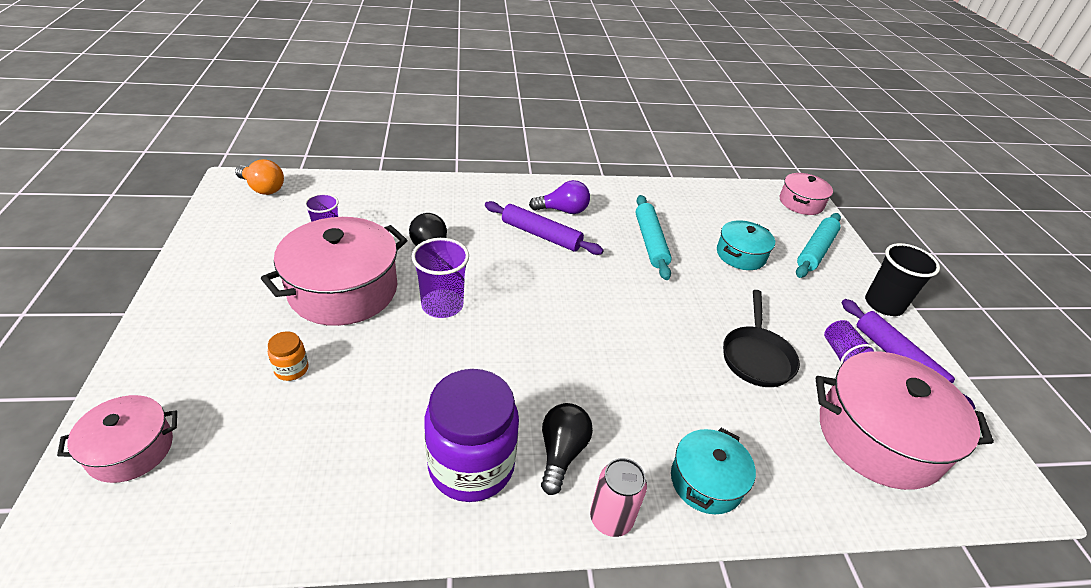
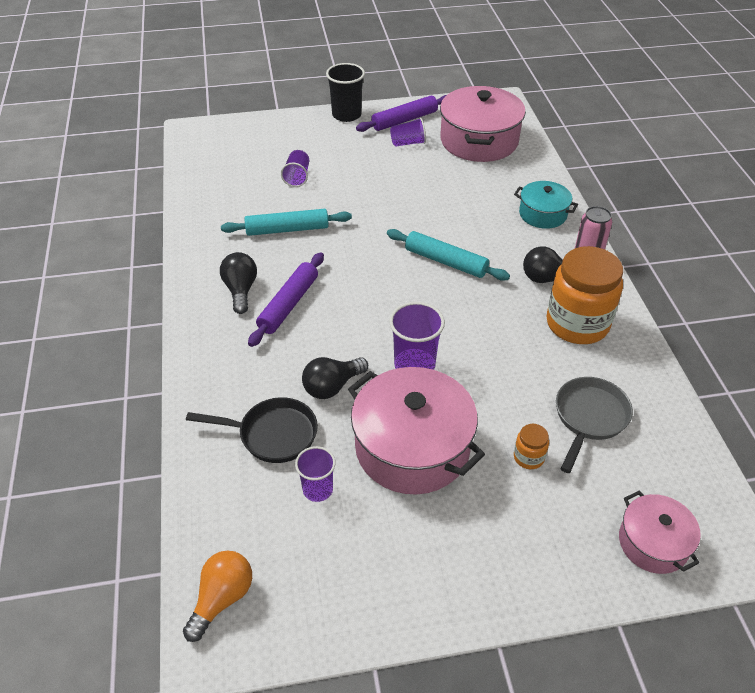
camera: 90 degrees left, 5 degrees up
(317, 436) = (589, 418): none -> grey pan
(471, 465) = (577, 324): purple jar -> orange jar
(563, 210) = (240, 290): purple light bulb -> black light bulb
(740, 255) = (297, 177): turquoise pot -> purple cup
(756, 357) = (423, 182): black pan -> black pan (273, 434)
(801, 203) = (207, 133): pink pot -> none
(815, 250) = (283, 136): turquoise rolling pin -> turquoise rolling pin (445, 262)

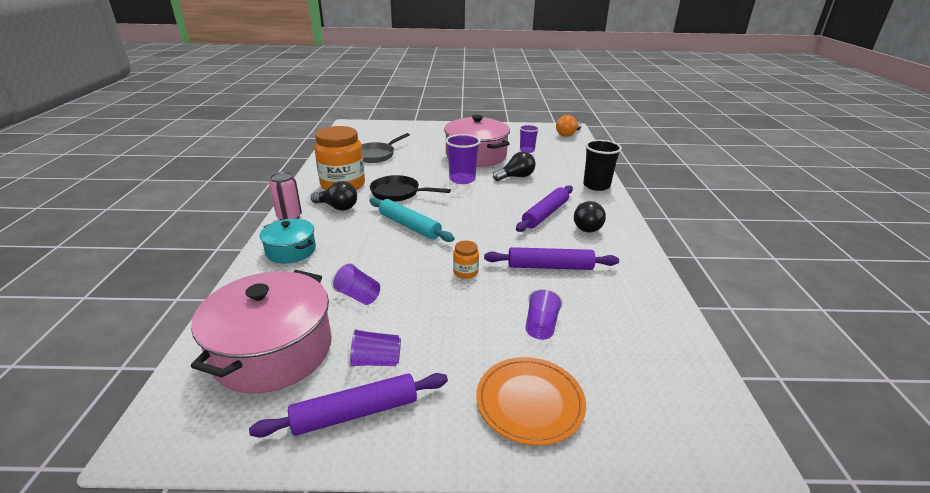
camera: 170 degrees left, 15 degrees down
(273, 434) = (551, 165): black pan -> black pan (398, 193)
(287, 229) = (550, 267): turquoise rolling pin -> purple rolling pin
(305, 135) = (530, 402): none -> orange plate
(346, 115) = (451, 444): black cup -> black cup (596, 185)
(448, 181) = (358, 296): none -> purple cup
(528, 457) = (418, 149): orange jar -> orange jar (465, 272)
(653, 543) = (384, 129): pink pot -> none

